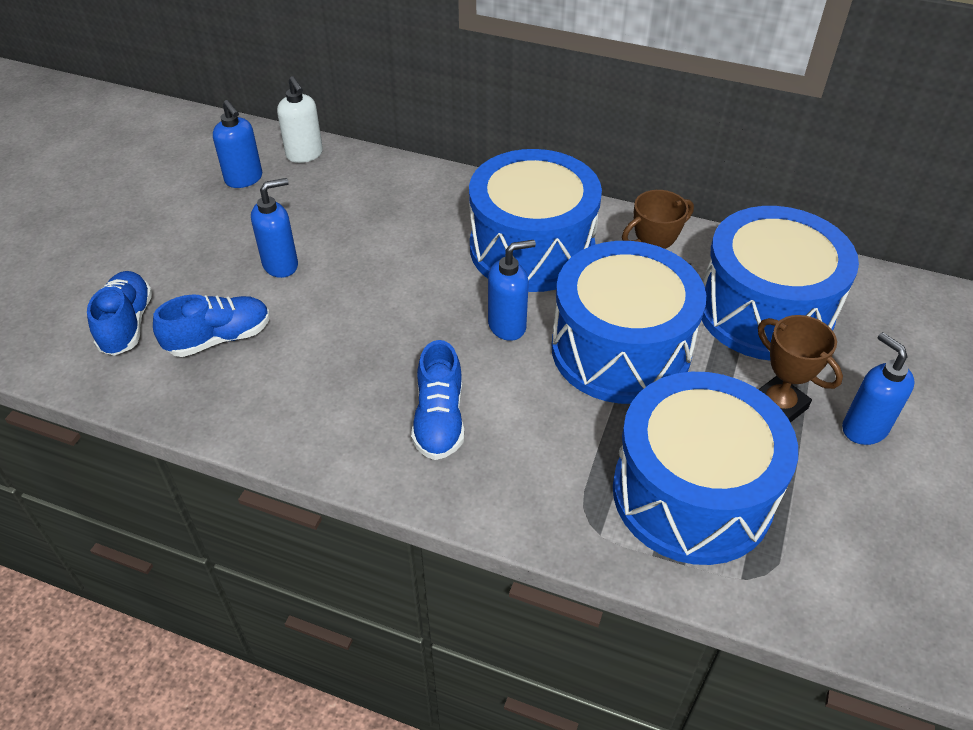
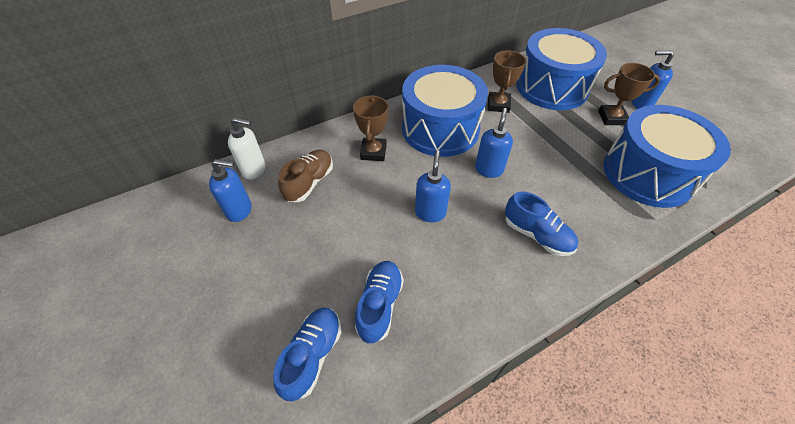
camera: 50 degrees left, 5 degrees up
(127, 324) = (313, 355): blue shoe -> blue shoe turned 75 degrees clockwise
(281, 265) = (343, 236): blue soap dispenser -> blue soap dispenser (430, 212)
(328, 200) = (309, 182): none -> brown shoe
(426, 218) = (373, 152): none -> brown trophy
(620, 350) = (539, 142): blue drum -> none

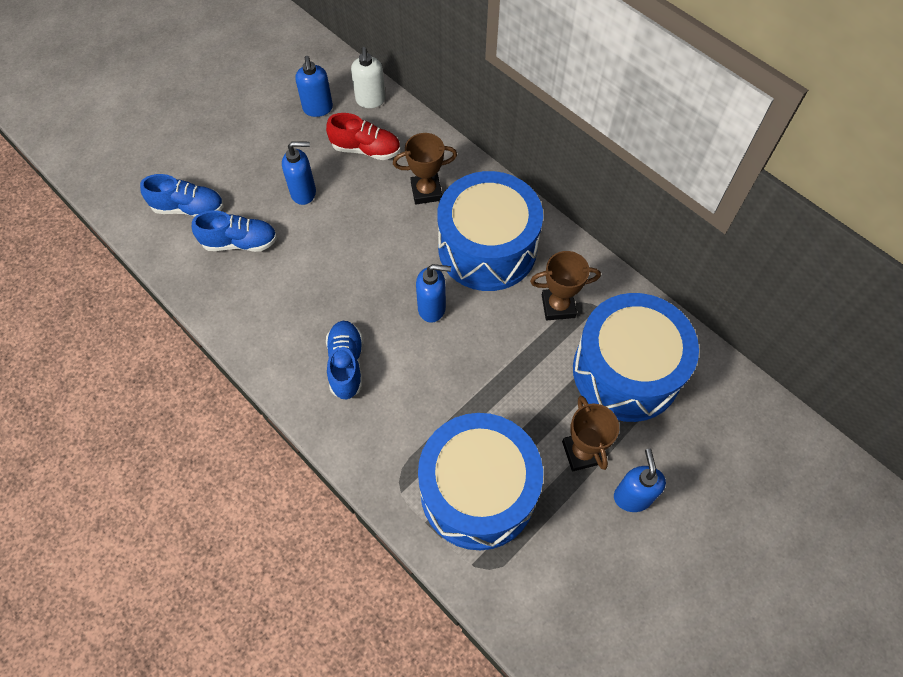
camera: 75 degrees right, 10 degrees up
(309, 182) = (366, 149): brown shoe -> red shoe
(430, 212) = (353, 261): blue soap dispenser -> blue soap dispenser (304, 193)
(537, 235) = (346, 364): blue shoe -> blue shoe turned 150 degrees clockwise

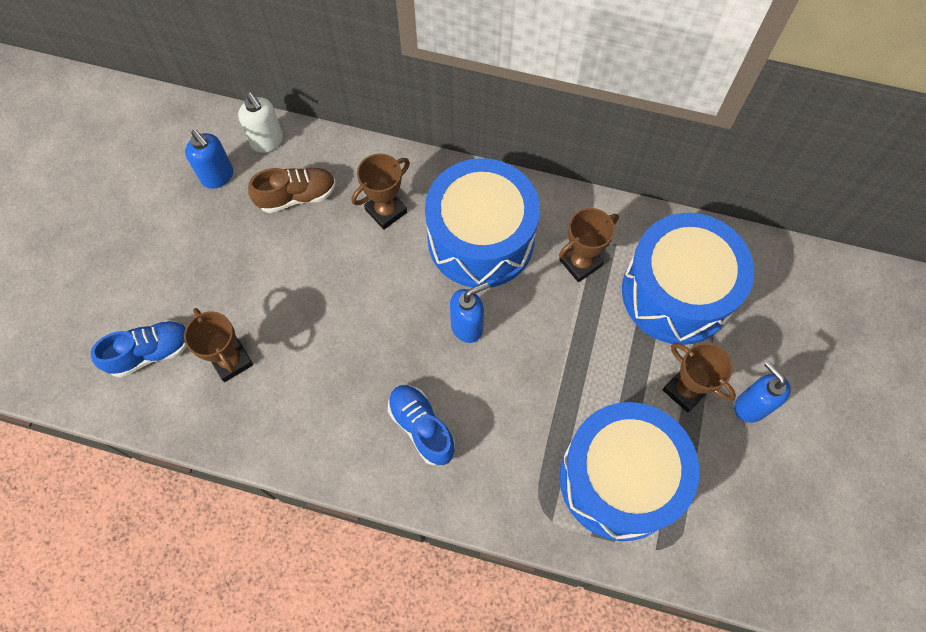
camera: 30 degrees left, 5 degrees up
(240, 242) = (231, 360): blue shoe -> brown trophy
(304, 193) = (263, 274): blue soap dispenser -> none
(366, 149) = (297, 196): red shoe -> brown shoe

